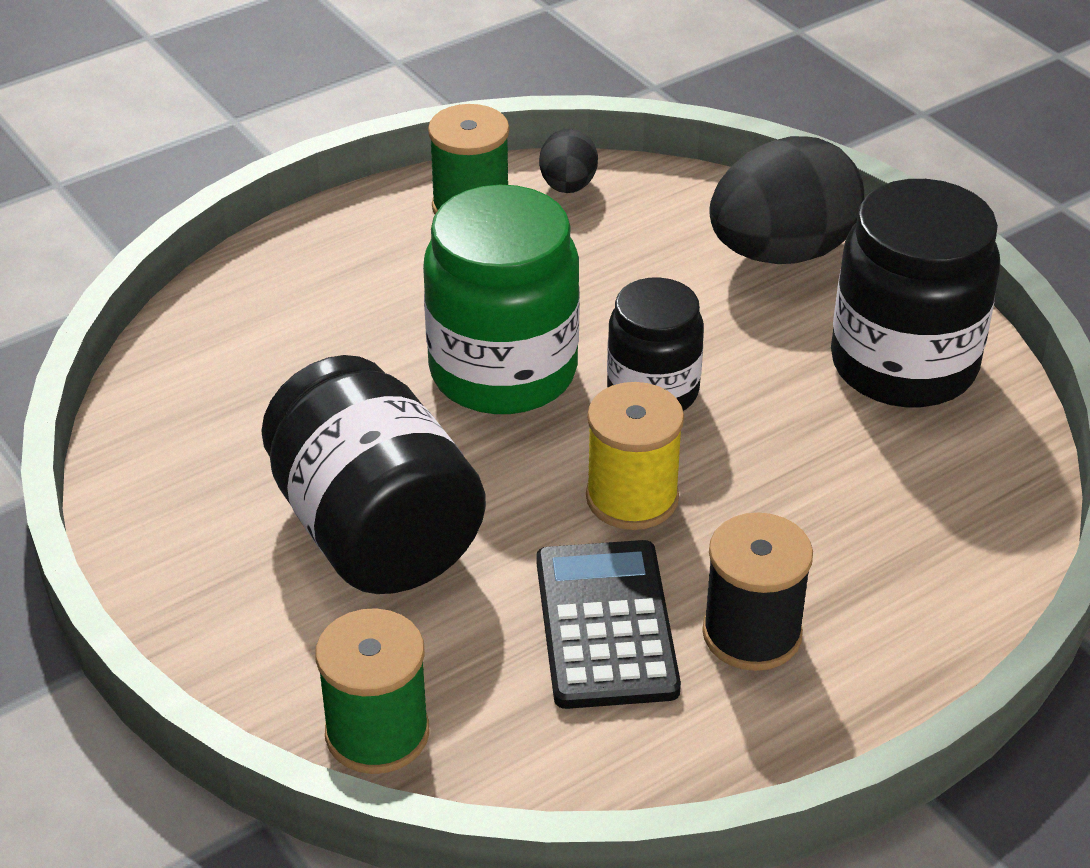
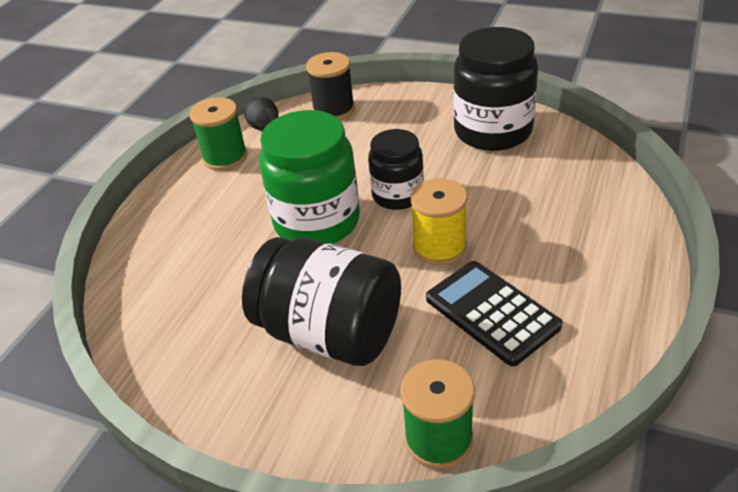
camera: 30 degrees left, 0 degrees up
(752, 634) = (560, 277): black spool -> black spool (333, 109)
(781, 252) = (391, 111): black egg -> none

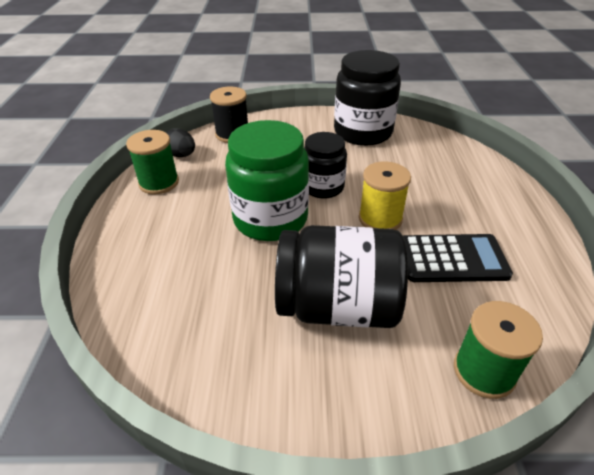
camera: 25 degrees left, 0 degrees up
(492, 312) = (452, 259): black calculator -> black calculator turned 150 degrees clockwise

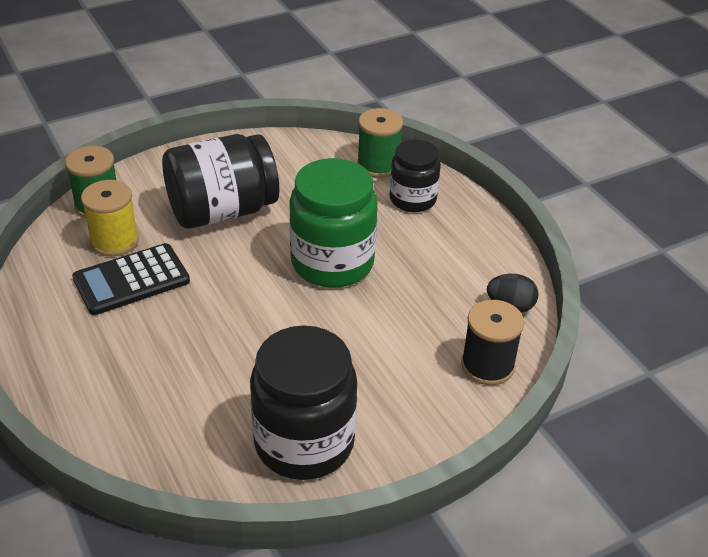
camera: 150 degrees right, 0 degrees up
(159, 183) = (488, 263): green spool -> green spool (378, 165)
(323, 187) = (303, 319): black jar -> black jar (413, 199)
(380, 219) = (218, 300): yellow spool -> yellow spool (114, 241)

